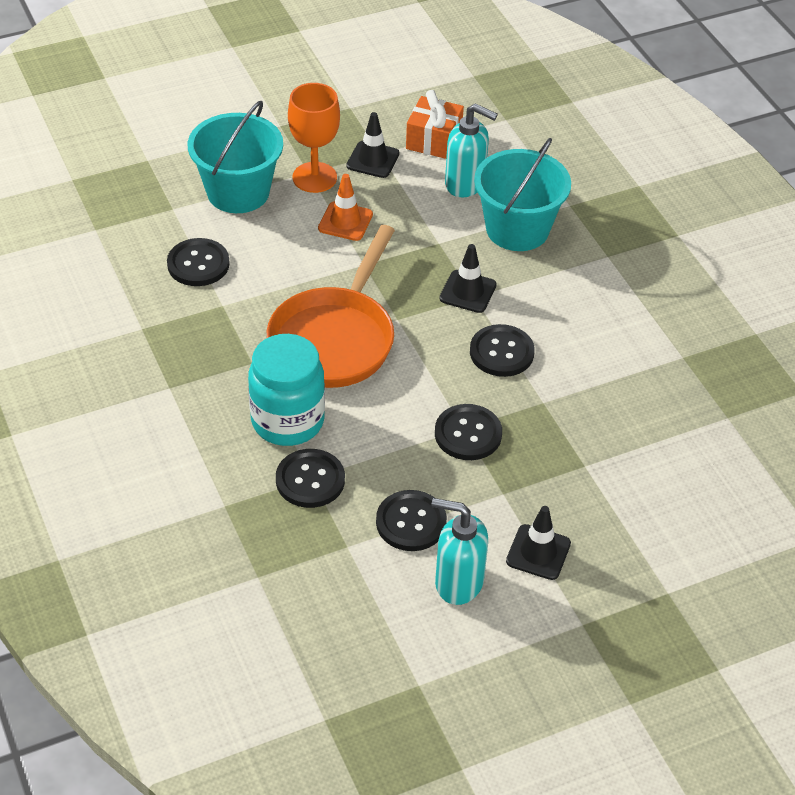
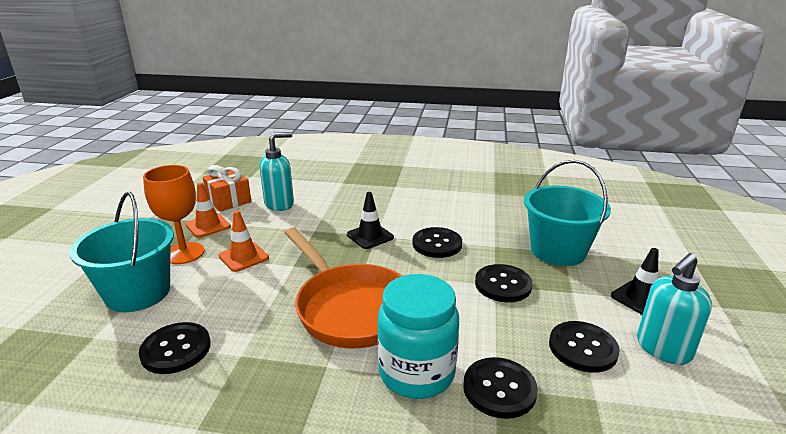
camera: 55 degrees left, 20 degrees down
(373, 160) = (208, 226): black traffic cone -> orange traffic cone
(517, 229) = (339, 202): turquoise bucket -> turquoise bucket (558, 251)

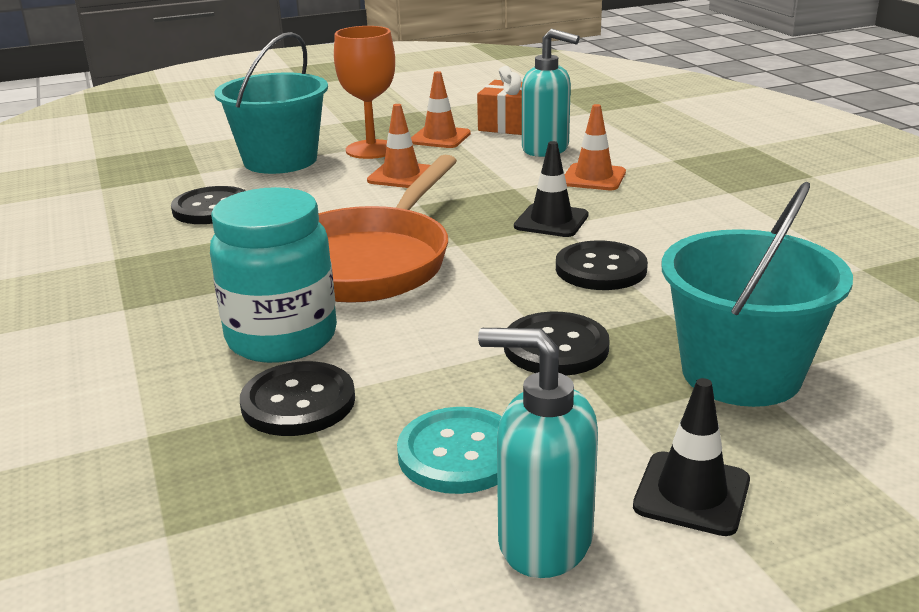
camera: 60 degrees right, 0 degrees up
(335, 207) = (593, 178): none -> orange traffic cone
(582, 348) = (459, 453): black button -> turquoise button

